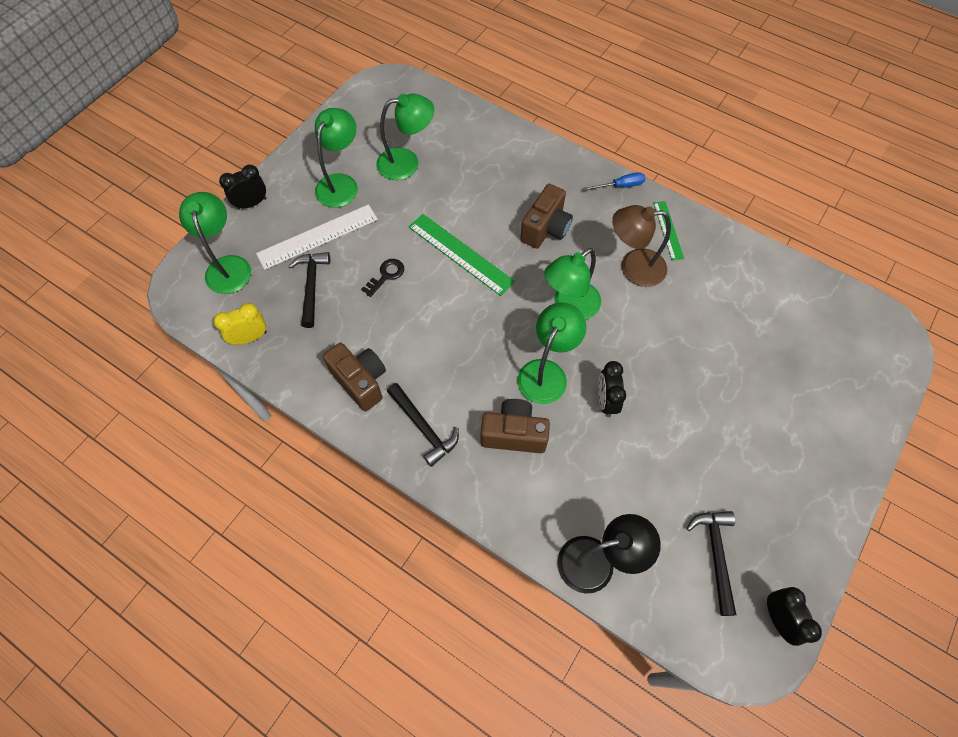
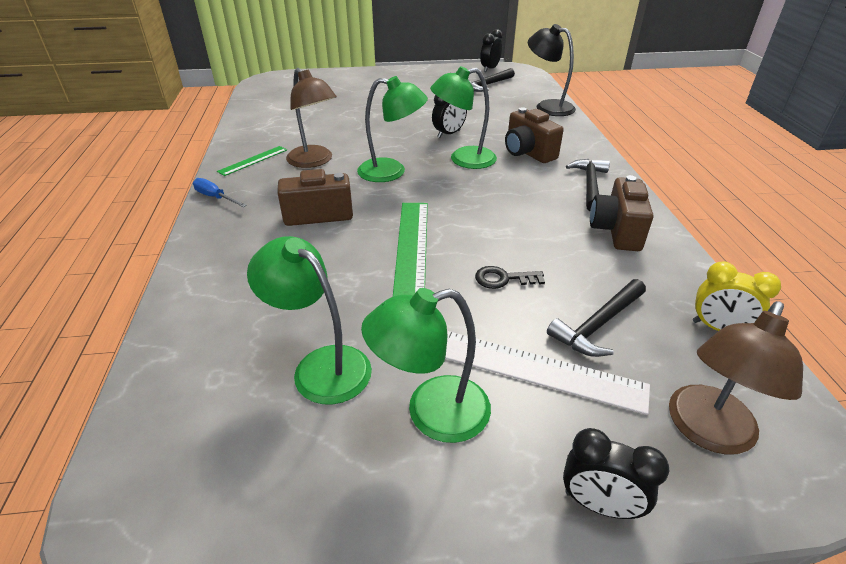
camera: 130 degrees left, 25 degrees down
(227, 266) = (706, 432): green lamp -> brown lamp

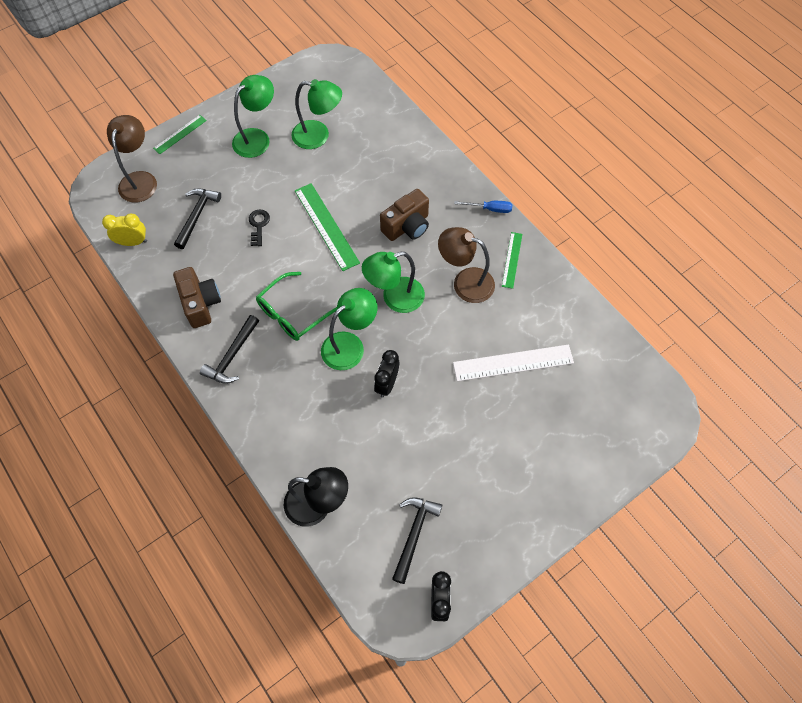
camera: 150 degrees right, 25 degrees up
(503, 279) = (258, 225): black key -> black key turned 60 degrees counterclockwise
(507, 193) = (292, 313): none -> green glasses
(528, 153) = (300, 384): brown camera -> none
(538, 370) = (219, 177): white ruler -> white ruler (513, 363)
(589, 185) = (232, 355): black hammer -> black hammer turned 45 degrees clockwise
(599, 504) = (180, 134): black clock -> green ruler

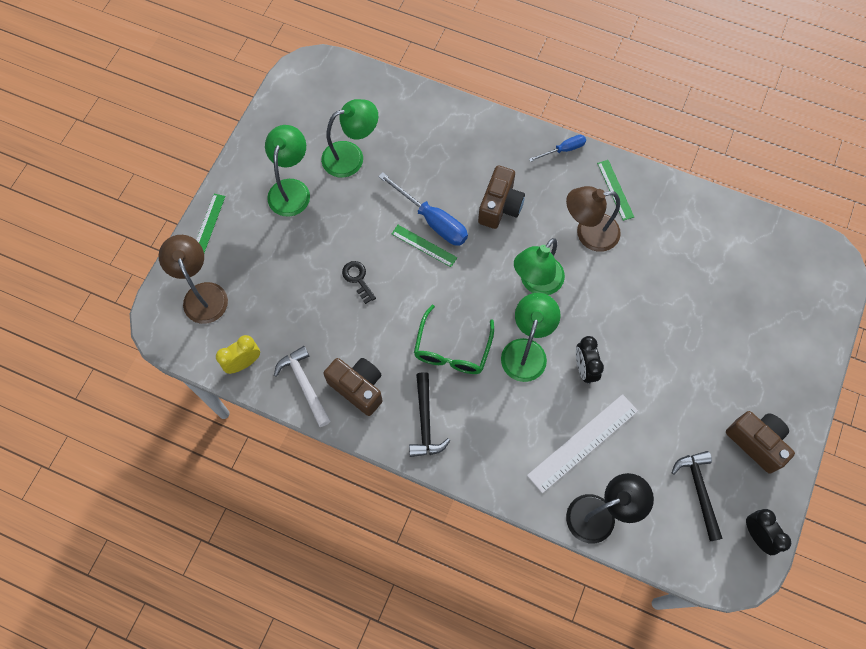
camera: 30 degrees left, 5 degrees up
(164, 280) = (304, 385): none -> white hammer
(196, 216) = (289, 302): black hammer -> none
(326, 226) = (424, 245): green ruler -> green ruler, size x0.58
(346, 211) = (432, 220): none -> blue screwdriver
(492, 524) = (756, 442): none -> brown camera
(513, 363) = (679, 287): white ruler -> white ruler (583, 443)

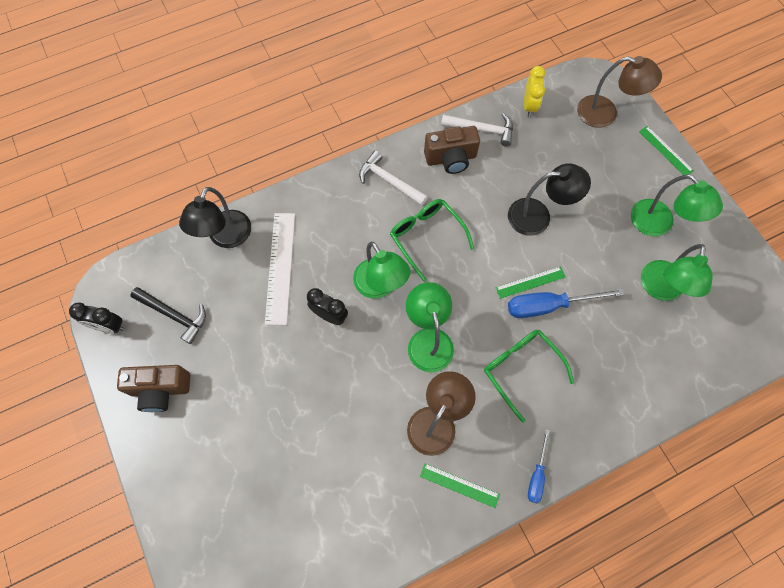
camera: 130 degrees right, 0 degrees up
(358, 279) = (538, 216): black key -> black lamp
(425, 421) = (389, 181): black hammer -> white hammer
(500, 206) = (521, 369): brown camera -> green glasses

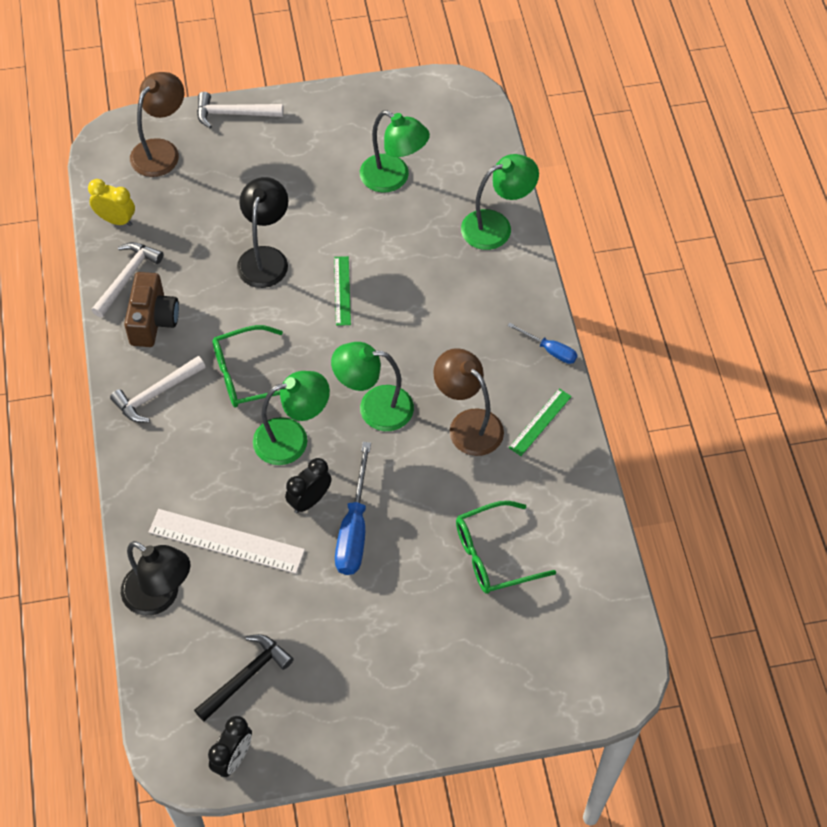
camera: 75 degrees left, 10 degrees down
(161, 389) = (339, 707): brown camera -> none
(521, 369) = (437, 330): green glasses -> green glasses (493, 555)
(549, 306) = (375, 282): blue screwdriver -> blue screwdriver (354, 528)
(658, 224) = (320, 153): green lamp -> green lamp (496, 226)
(665, 151) = (234, 114): green ruler -> white hammer

